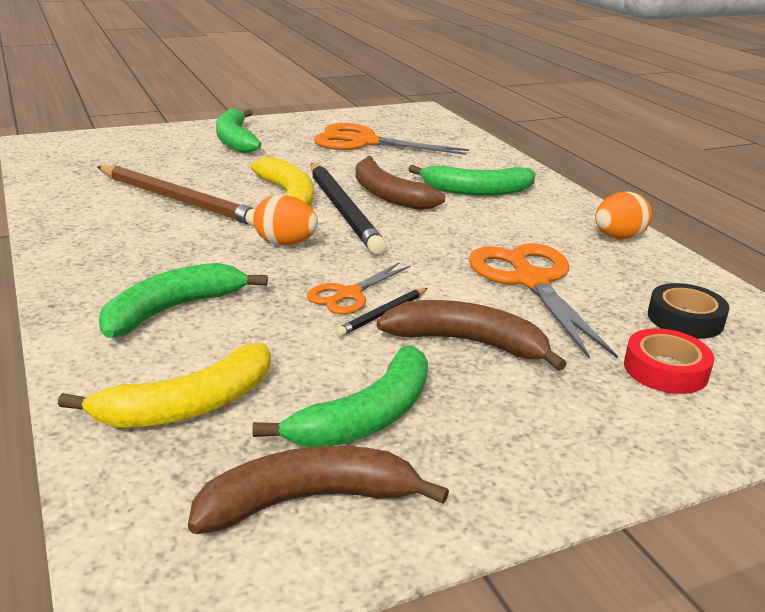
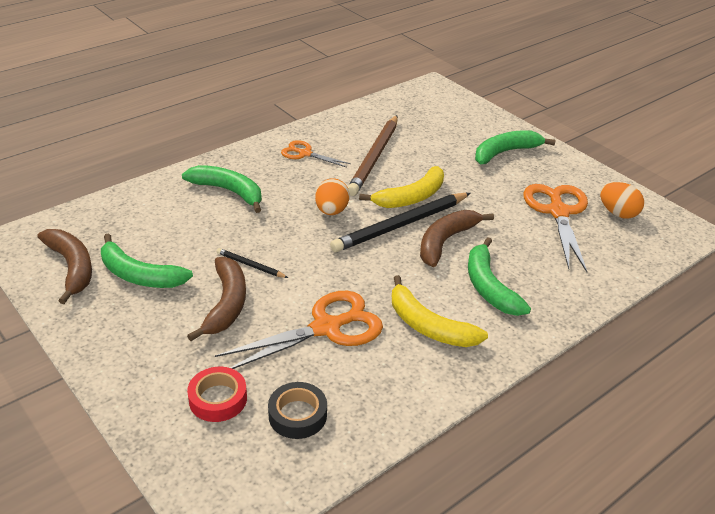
camera: 75 degrees right, 10 degrees up
(189, 406) = (139, 218): yellow banana -> yellow banana (428, 326)
(348, 295) = (270, 248): orange scissors -> orange scissors (304, 153)
(618, 238) = (438, 379): orange egg -> orange egg (618, 213)

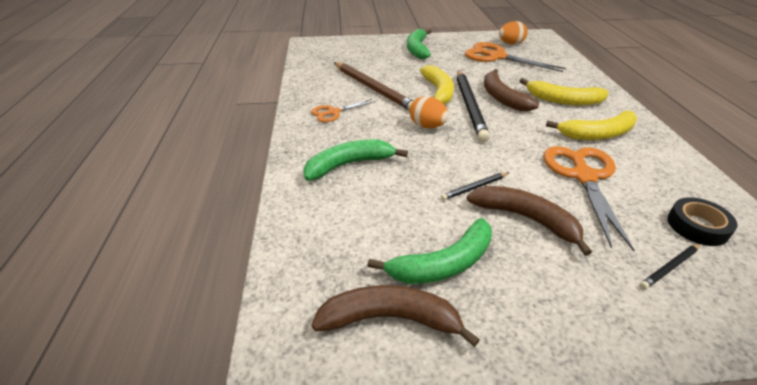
camera: 55 degrees left, 0 degrees up
(218, 399) = (670, 267): red tape -> black pencil
(489, 287) = (563, 100): green banana -> yellow banana

